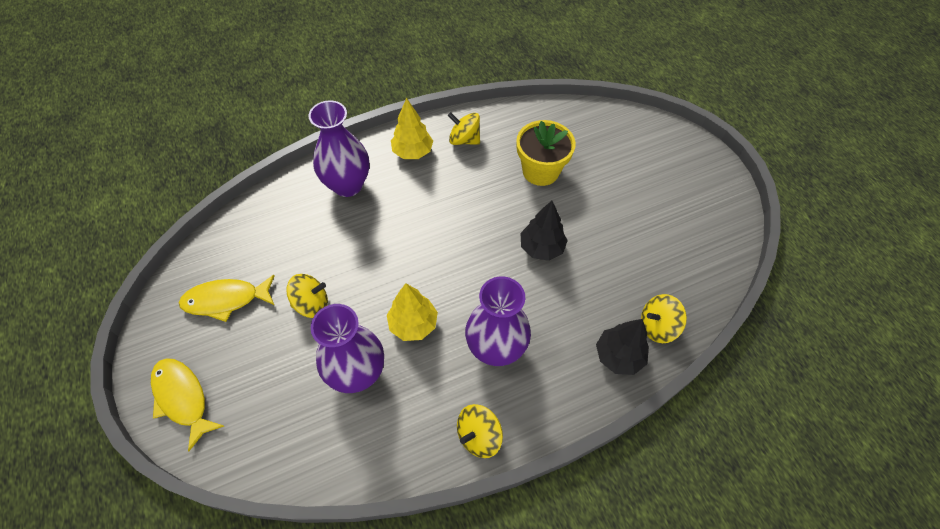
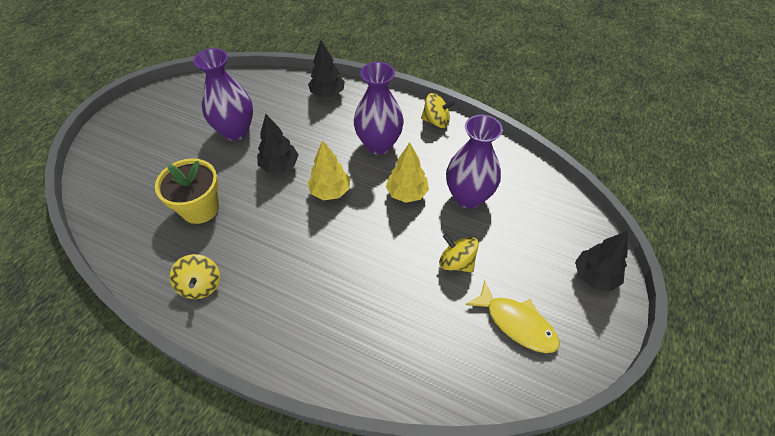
camera: 130 degrees left, 5 degrees down
(182, 398) = (594, 276): yellow fish -> black tree
(347, 185) = (331, 336): purple vase -> purple vase (235, 131)
(413, 152) = (248, 315): yellow tree -> yellow tree (330, 191)
(657, 326) = (291, 88): yellow spinning top -> none

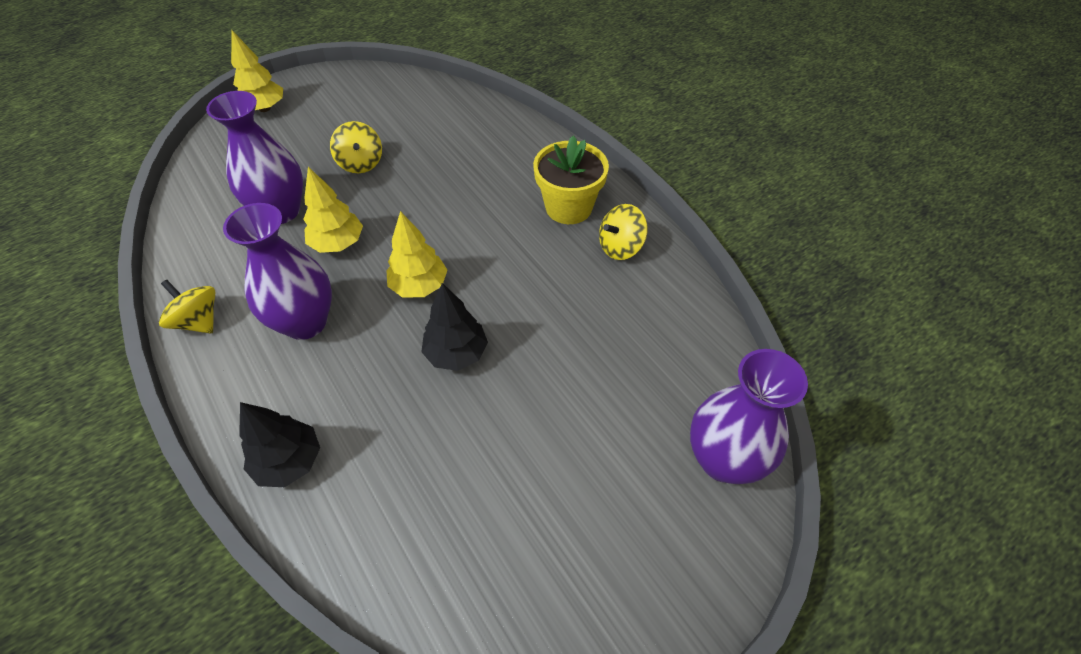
camera: 150 degrees left, 0 degrees up
(200, 208) = (591, 338): yellow flower pot -> yellow flower pot (568, 207)
(200, 285) = (620, 247): yellow spinning top -> yellow spinning top turned 135 degrees counterclockwise
(235, 131) = (484, 455): purple vase -> purple vase (723, 459)
(516, 323) = (363, 108): yellow fish -> none
(594, 276) = (264, 108): black tree -> yellow tree

